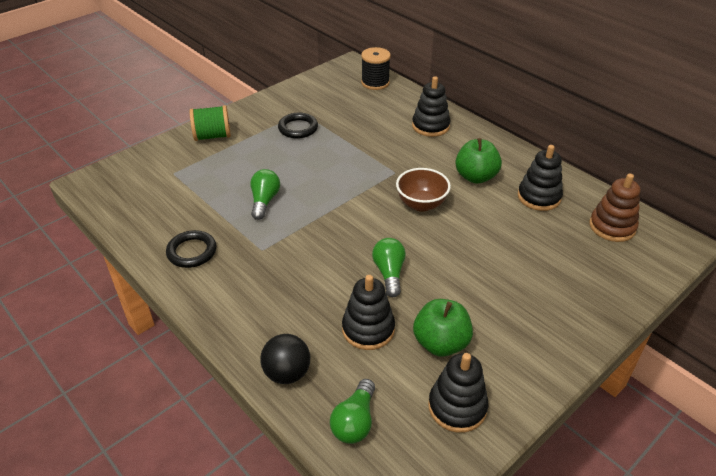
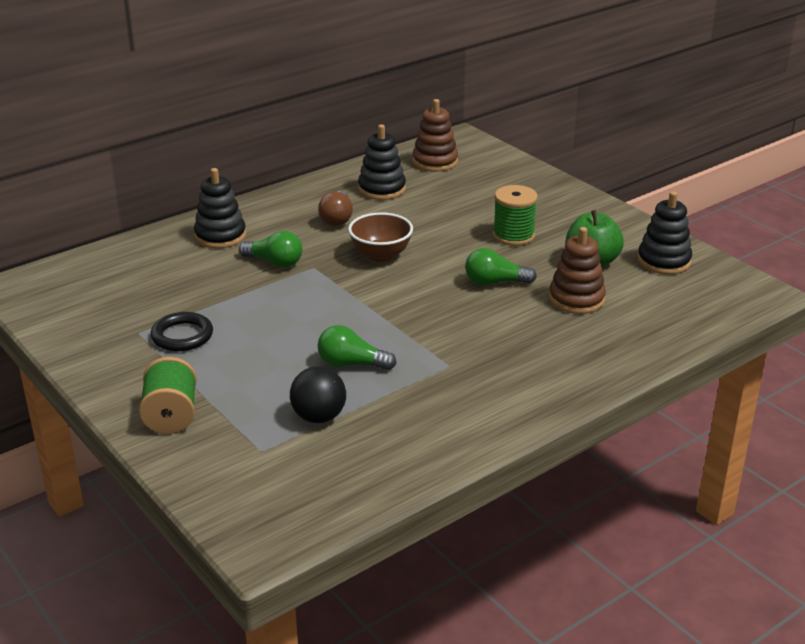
camera: 85 degrees left, 10 degrees down
(192, 252) = (448, 421): black ring -> none
(287, 373) = (639, 348): black ball -> black ball (319, 417)
(355, 421) = (689, 312): green light bulb -> green light bulb (274, 262)
(368, 329) = (576, 299): black stacking toy -> brown stacking toy
(375, 83) = (86, 268): black spool -> none
(475, 177) = (337, 218): green apple -> brown light bulb
(478, 285) = (513, 236): none -> green spool

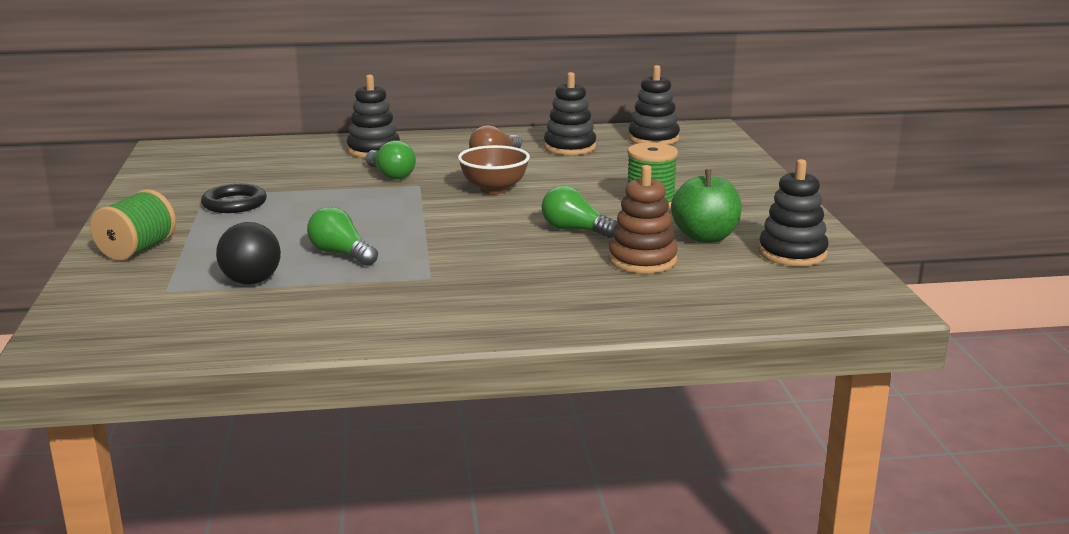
camera: 30 degrees right, 10 degrees down
(435, 162) = (653, 139): brown stacking toy -> black stacking toy

